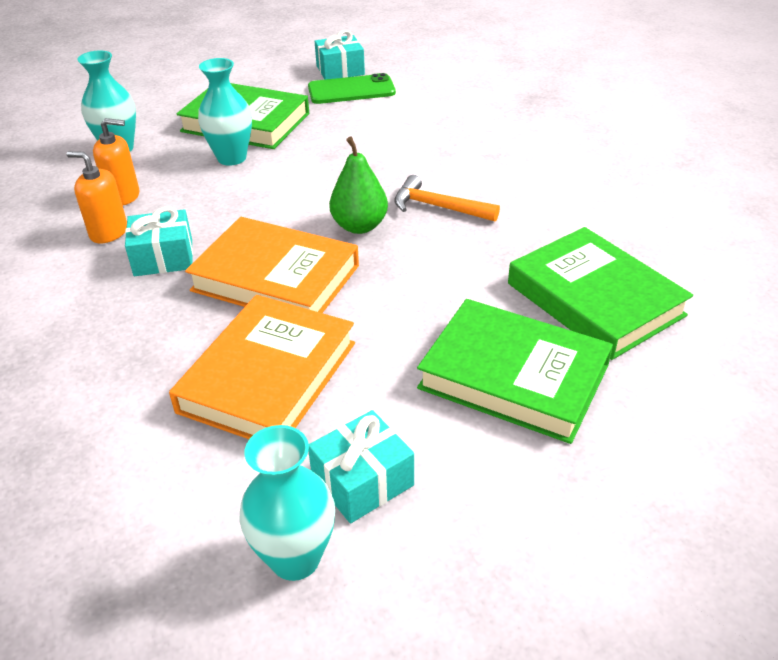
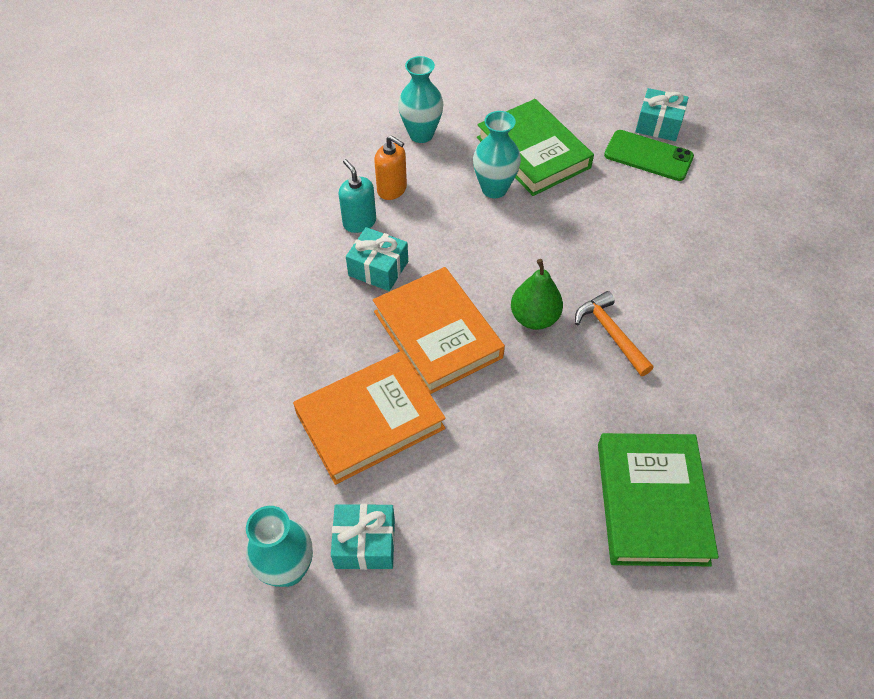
camera: 35 degrees right, 15 degrees up
(108, 232) = (359, 222): orange soap dispenser -> turquoise soap dispenser
(513, 376) = (528, 530): green book -> none

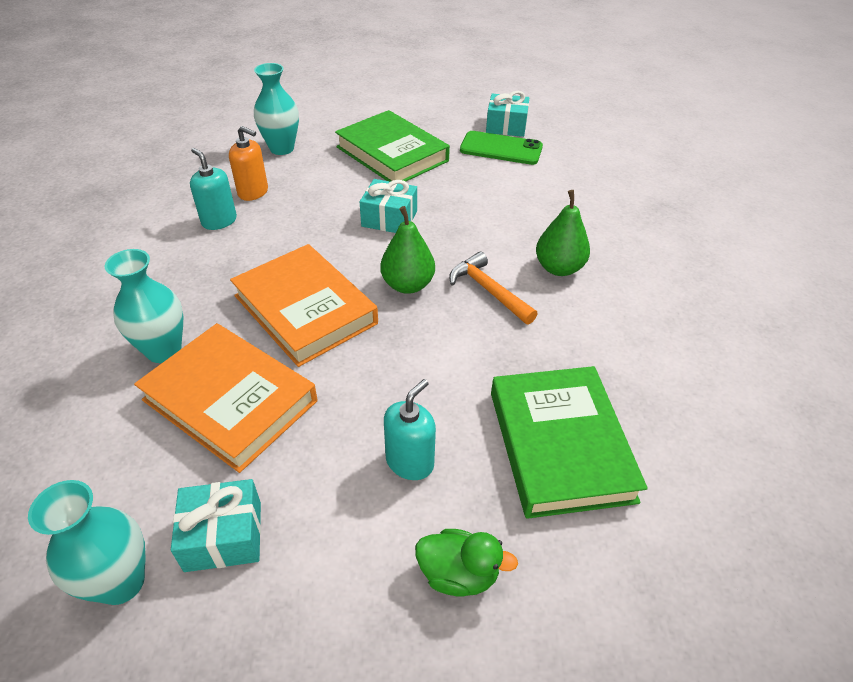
camera: 10 degrees left, 10 degrees down
(370, 421) = (230, 400): orange book -> orange book turned 75 degrees clockwise
(378, 268) = (239, 258): turquoise gift -> turquoise gift (389, 218)
(494, 189) = (356, 184): turquoise vase -> turquoise vase (164, 350)
(519, 500) = (410, 462): none -> turquoise soap dispenser
(549, 603) = (458, 574): none -> green duck
(683, 315) = (559, 268): none -> green pear

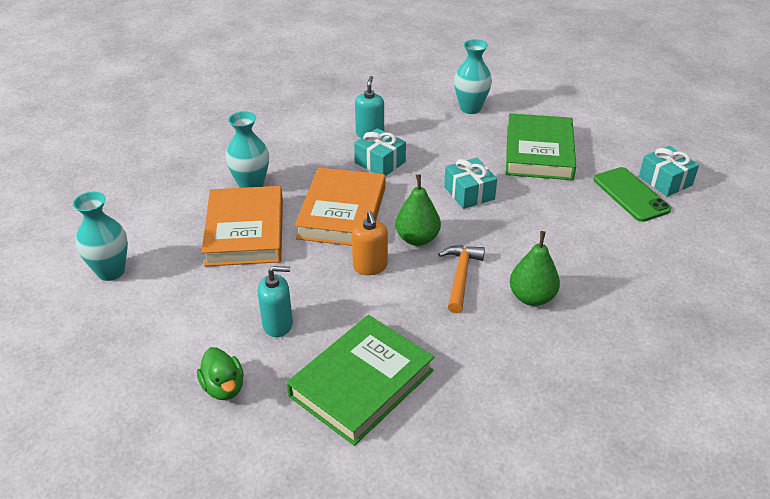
camera: 50 degrees right, 5 degrees down
(223, 536) = (164, 286): turquoise gift -> turquoise gift (380, 162)
(253, 192) = (412, 127): orange soap dispenser -> orange soap dispenser (370, 266)

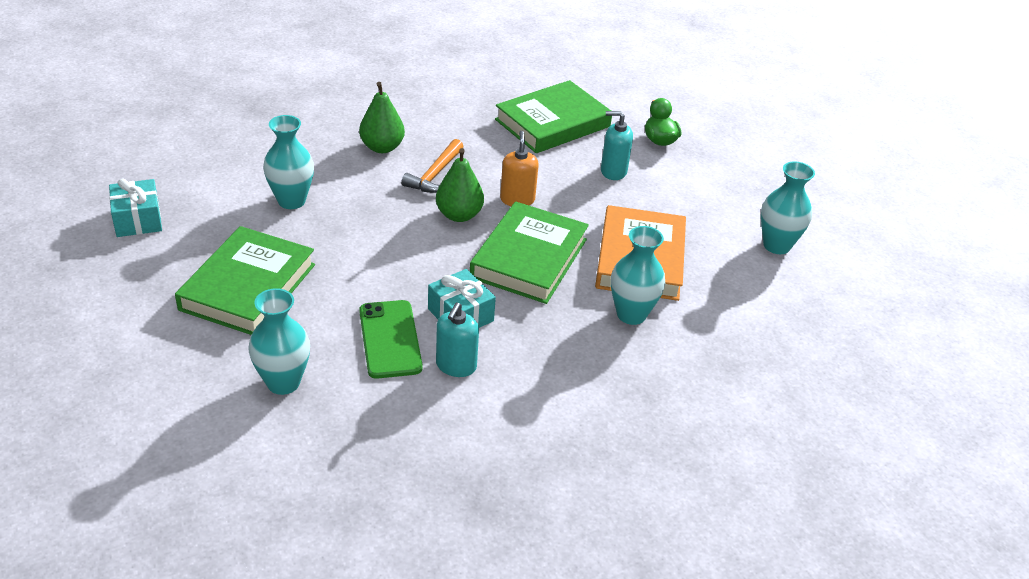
camera: 170 degrees left, 0 degrees up
(342, 213) = (529, 258): orange book -> green book
(469, 193) = (374, 252): turquoise gift -> none
(567, 221) = (291, 201): none -> turquoise vase
(630, 194) = (195, 213): green phone -> green phone (390, 339)

